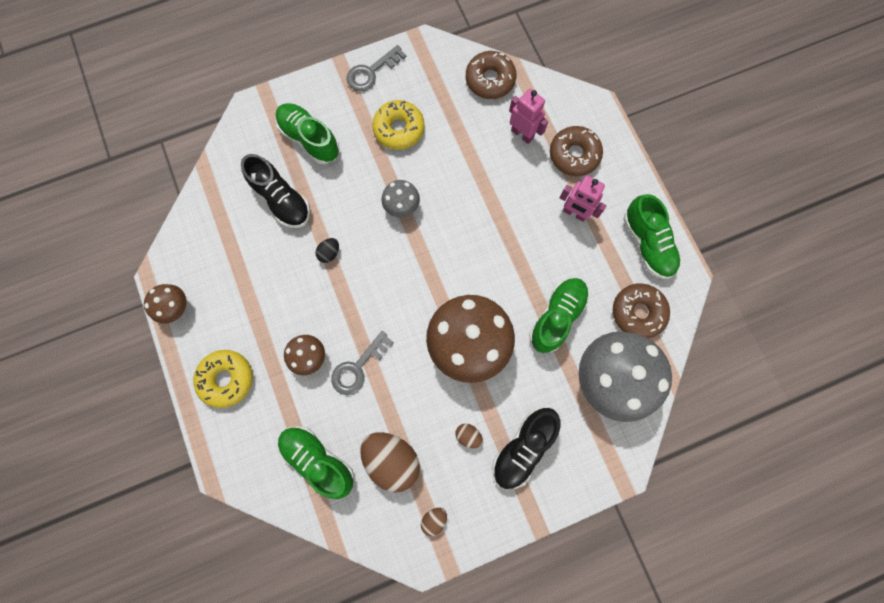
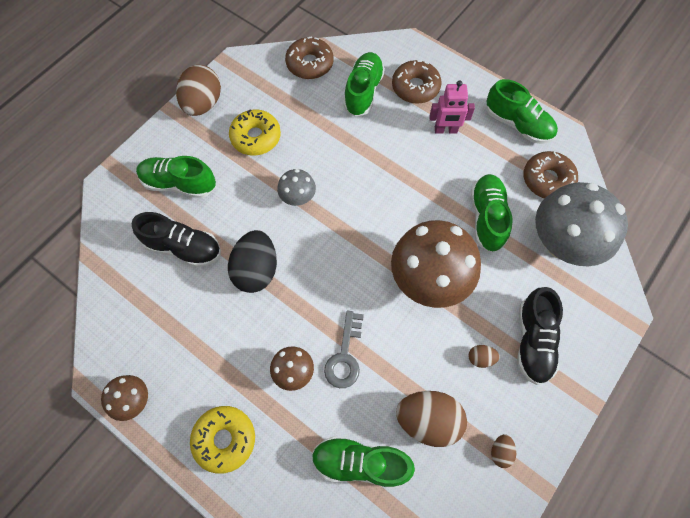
camera: 30 degrees left, 10 degrees down
(329, 253) = (256, 270): black egg -> black egg, size x2.20
(371, 72) = (203, 104): grey key -> brown egg
(522, 134) = (363, 91): pink robot -> green shoe

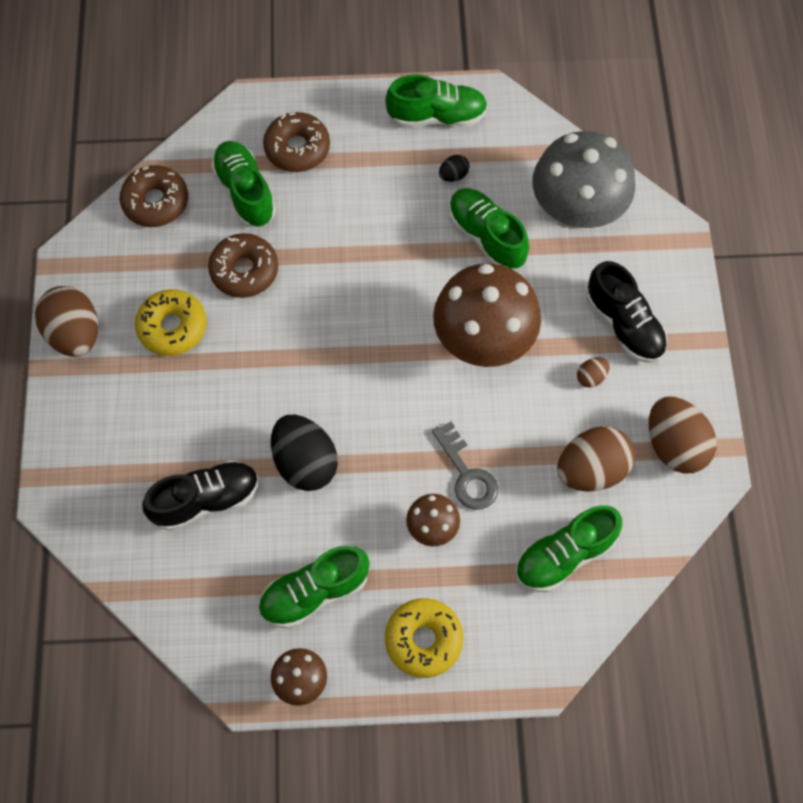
camera: 40 degrees left, 0 degrees up
(179, 184) = (135, 439): green shoe -> green shoe (314, 592)
(298, 198) = (279, 357): grey mushroom -> none
(445, 130) = (369, 174): pink robot -> none
(498, 166) = (453, 175): none -> black egg
(500, 452) = (674, 445): brown egg -> brown egg, size x2.20
(547, 180) = (512, 155): brown donut -> brown donut (244, 270)

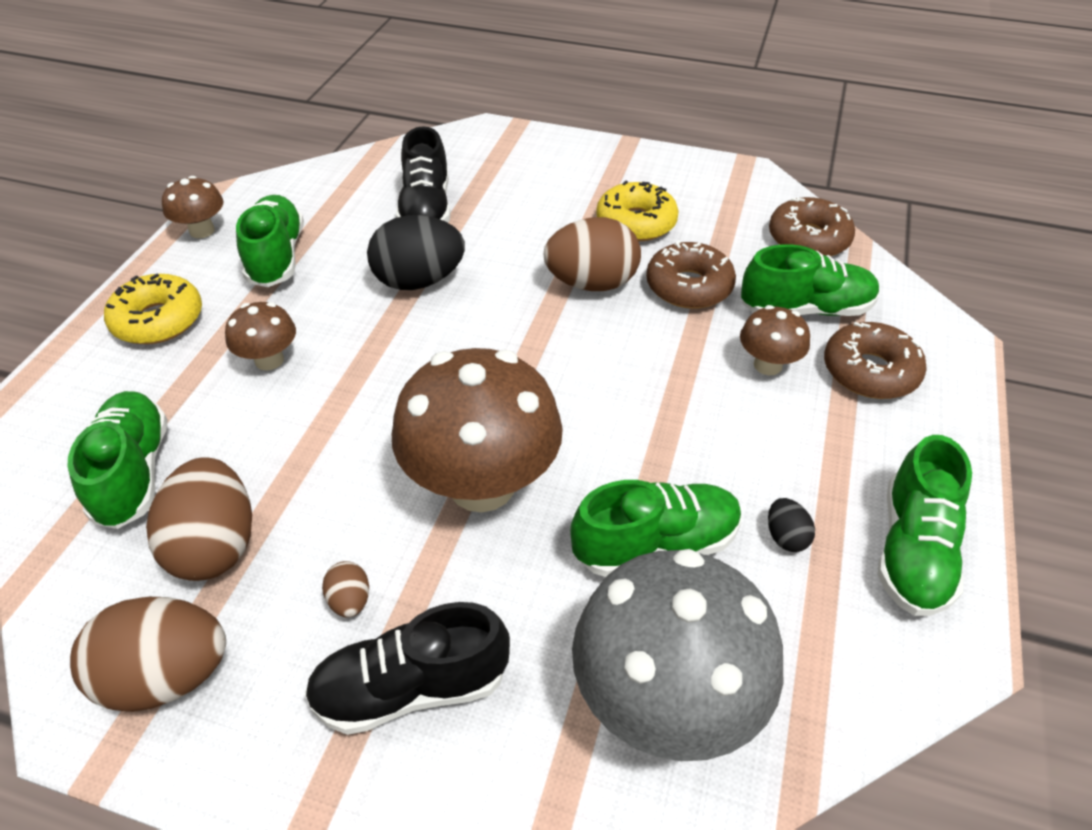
camera: 110 degrees right, 20 degrees down
(75, 334) = (656, 164): brown egg -> brown egg (591, 283)
(313, 206) = (767, 365): none -> brown mushroom
(467, 474) = (309, 409): grey key -> none

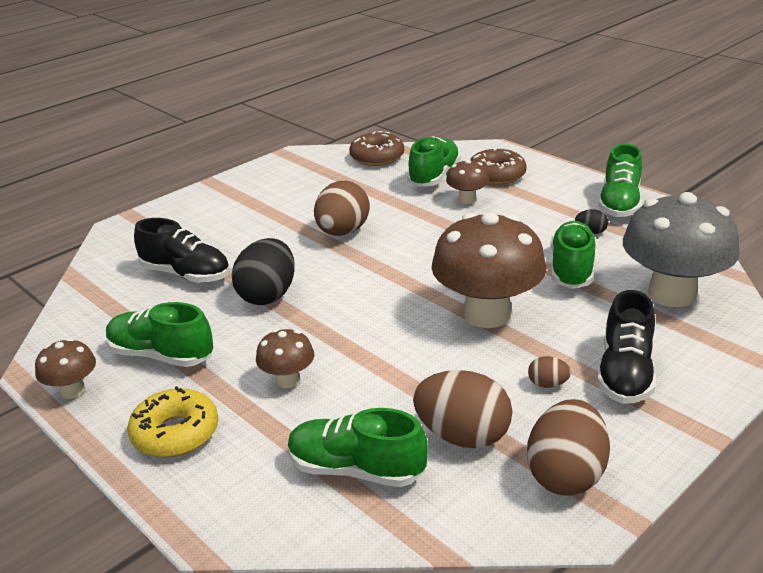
camera: 60 degrees left, 15 degrees down
(636, 223) = (300, 202): yellow donut -> none
(689, 286) = (379, 203): brown donut -> none
(913, 550) = (619, 204): green shoe -> green shoe turned 60 degrees clockwise

